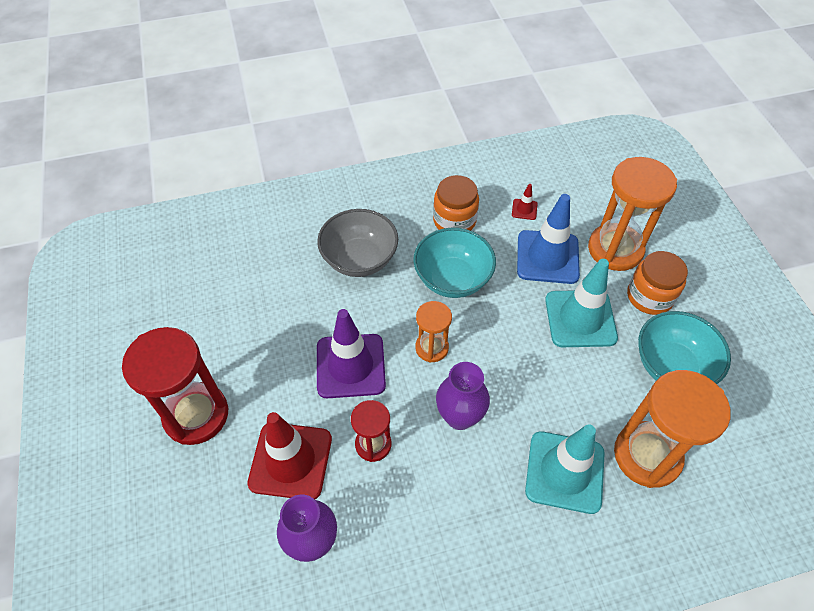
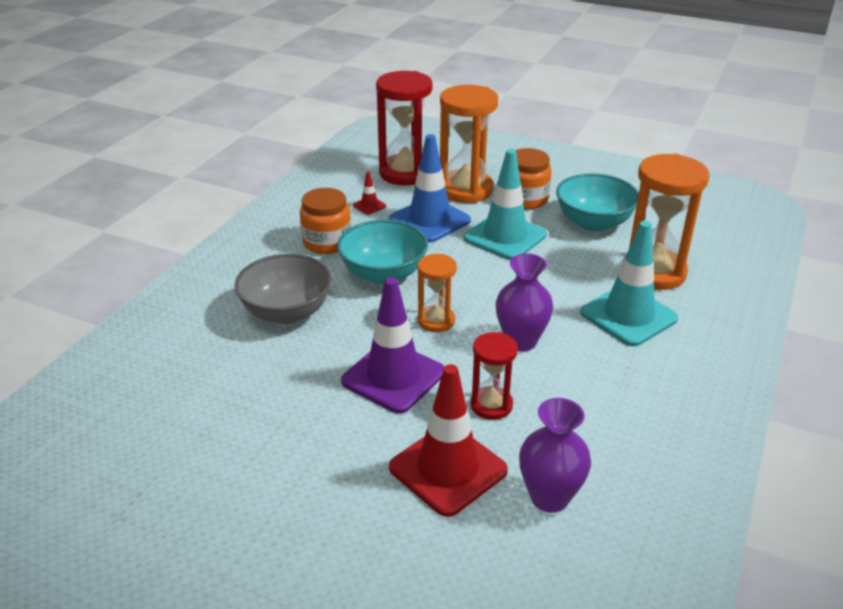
camera: 50 degrees left, 20 degrees down
(196, 415) = (312, 516): red hourglass -> red hourglass (405, 173)

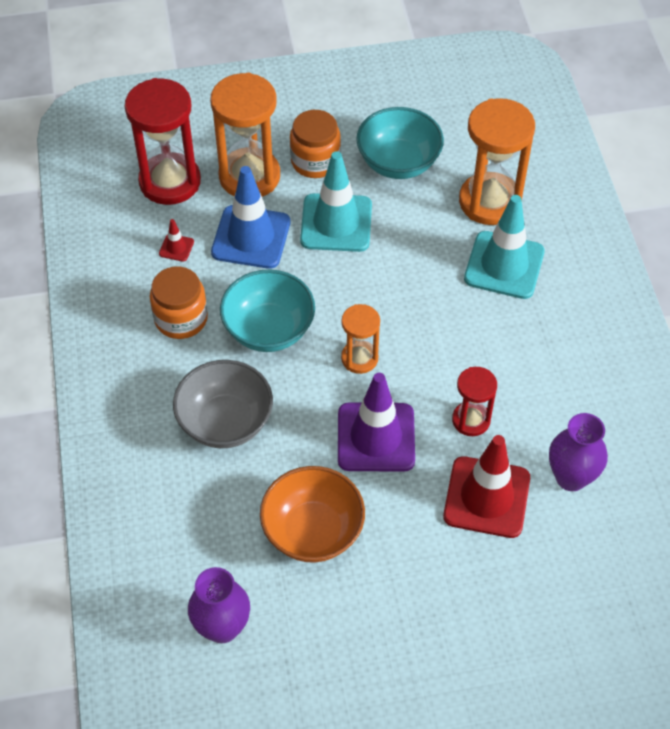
camera: 35 degrees left, 20 degrees up
(269, 413) = (313, 531): none -> orange bowl
(521, 341) = (443, 341): purple vase -> purple vase (222, 627)

